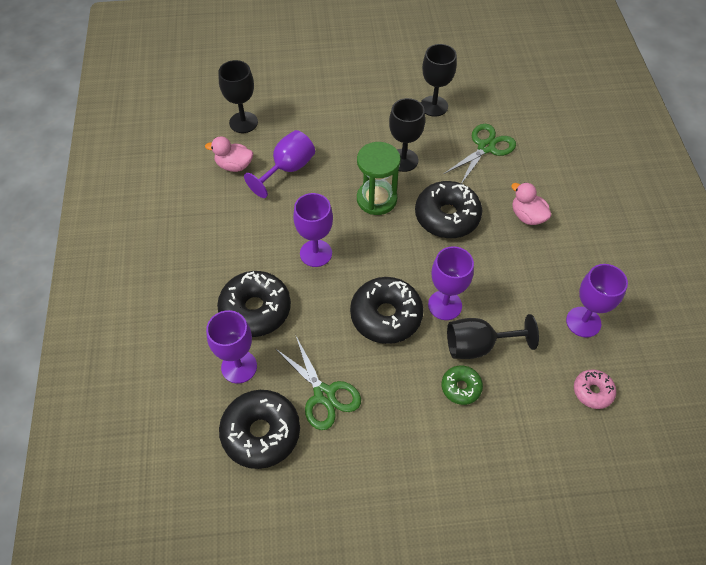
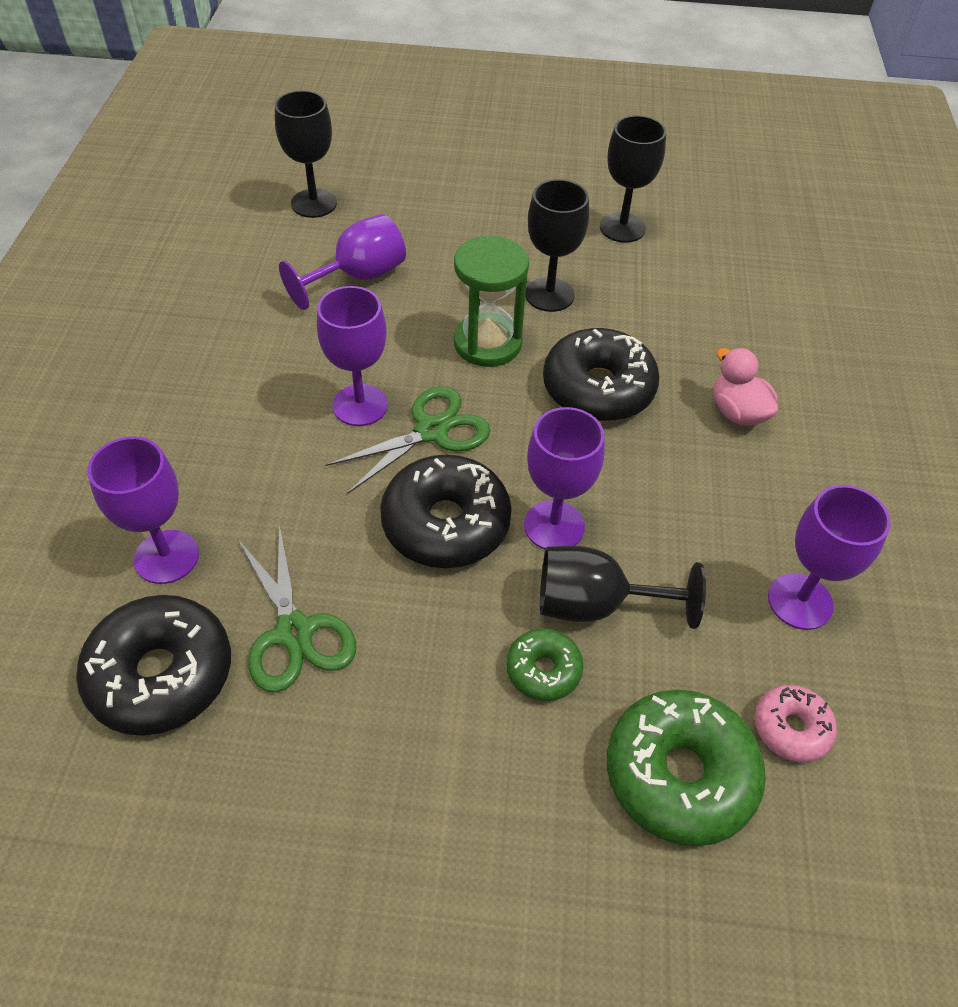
camera: 10 degrees right, 5 degrees down
(234, 165) = (276, 259): pink duck -> none
(255, 309) = (229, 472): black donut -> none
(486, 147) = (692, 299): green scissors -> green scissors (431, 431)
(543, 427) = (679, 774): none -> green donut

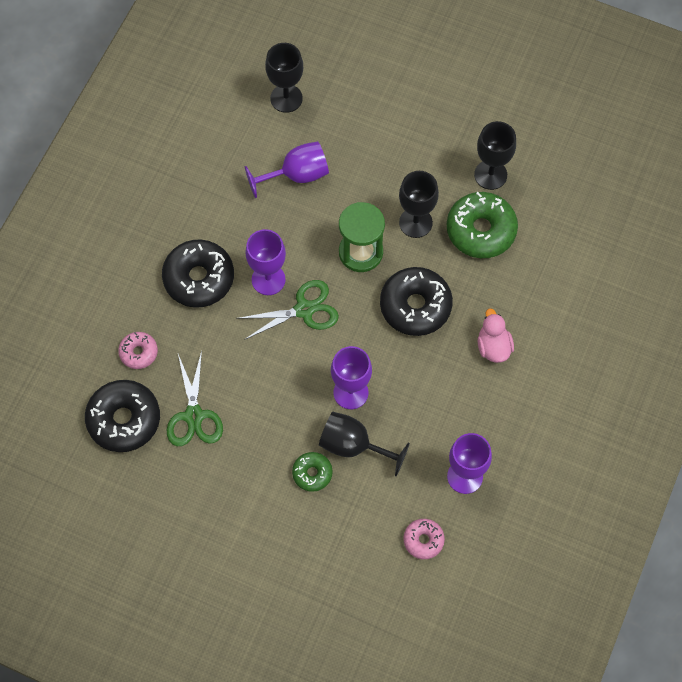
camera: 20 degrees right, 15 degrees up
(166, 557) = (138, 352): purple goblet -> pink donut
(446, 523) = (291, 374): black donut -> black donut (199, 278)
(679, 774) = (357, 545): green donut -> green donut (481, 230)

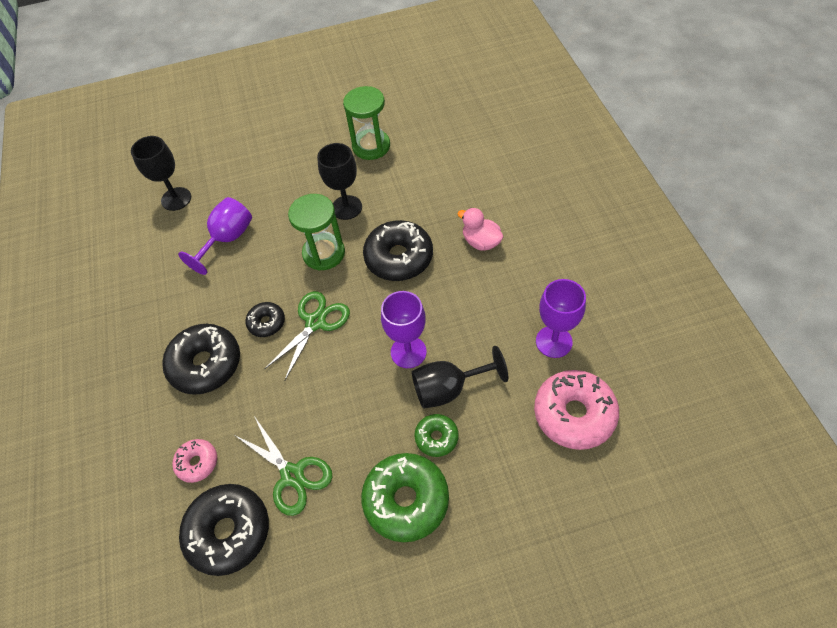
camera: 35 degrees left, 10 degrees down
(268, 279) = (266, 323): purple goblet -> black donut
(423, 540) = (574, 414): pink donut -> pink donut, size x1.87
(481, 230) = (397, 181): green donut -> green donut (406, 500)
(490, 175) = (371, 146): black goblet -> green hourglass

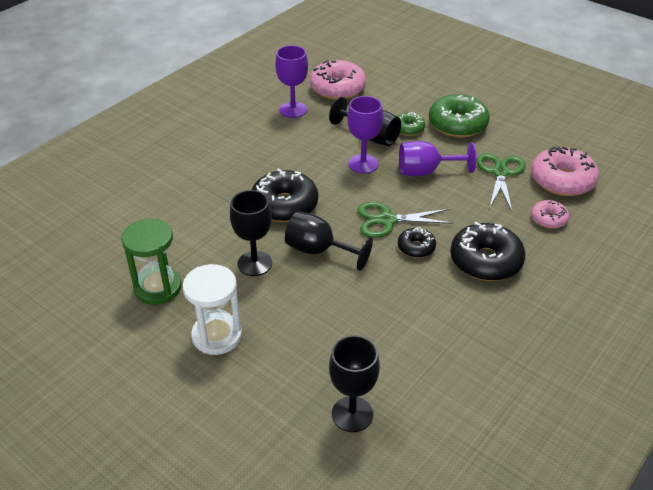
camera: 130 degrees left, 15 degrees down
(227, 239) = (363, 329): purple goblet -> purple goblet (426, 172)
(229, 532) = (562, 180): black donut -> pink donut
(299, 161) = (217, 336): none -> white hourglass
(324, 253) = (319, 251): green hourglass -> black goblet
(481, 242) = (231, 169): pink duck -> none

